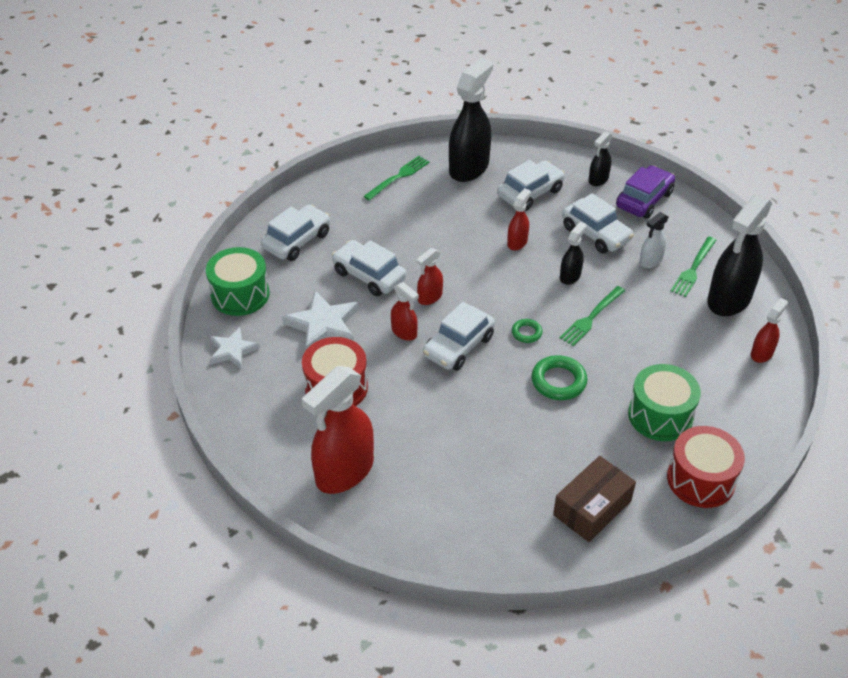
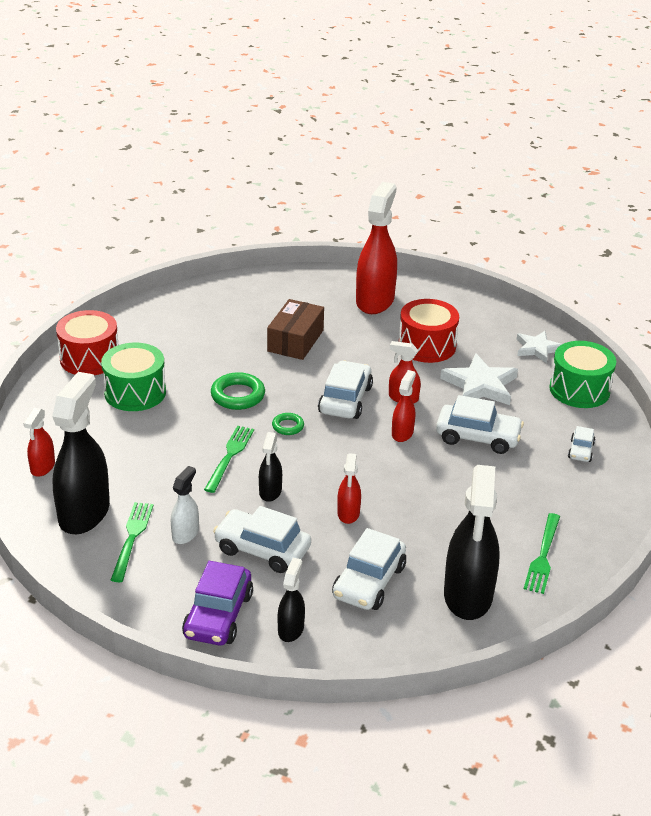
camera: 155 degrees right, 10 degrees down
(297, 240) = (580, 451): white car -> white car, size x0.53
(592, 508) = (174, 323): brown box -> brown box (295, 340)

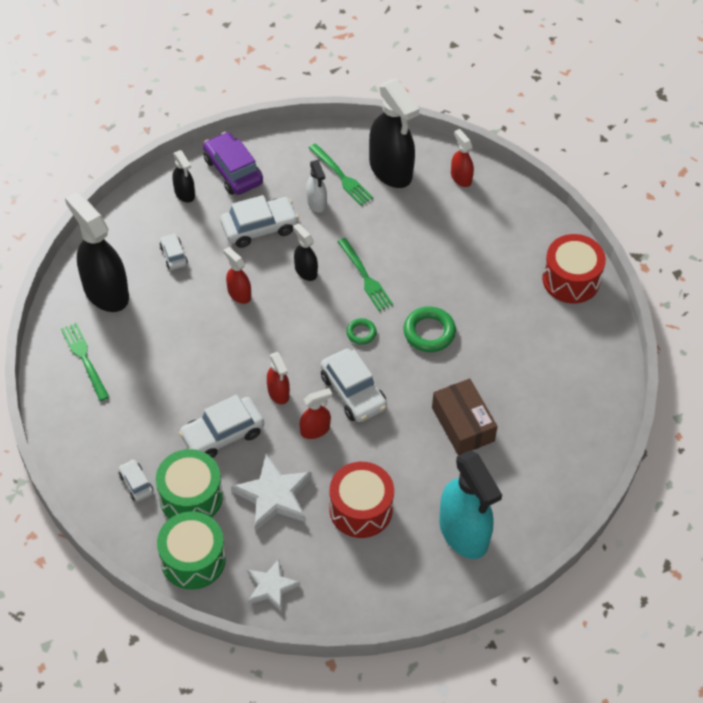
camera: 135 degrees right, 20 degrees up
(135, 392) = (497, 277): green drum -> green drum (191, 496)
(369, 582) = (174, 255): white car -> white car, size x0.53
(375, 301) = (464, 533): red spray bottle -> turquoise spray bottle

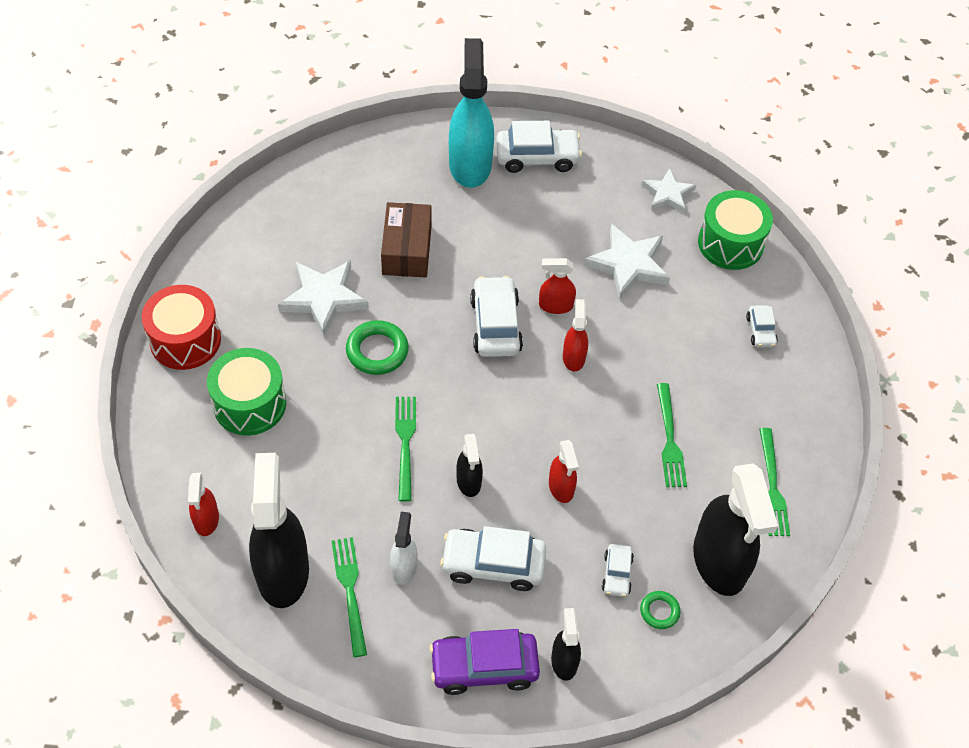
camera: 155 degrees left, 0 degrees up
(175, 360) = (670, 440): none -> green fork
(191, 496) = (710, 296): green drum -> green drum (249, 404)
(222, 434) = (652, 341): white car -> white car (537, 157)
(233, 171) = (484, 667): purple car -> purple car turned 90 degrees clockwise
(361, 333) = (450, 381): green ring -> green ring (659, 611)
(361, 509) = (551, 220): red drum -> none
(497, 354) = (324, 298): none -> white star

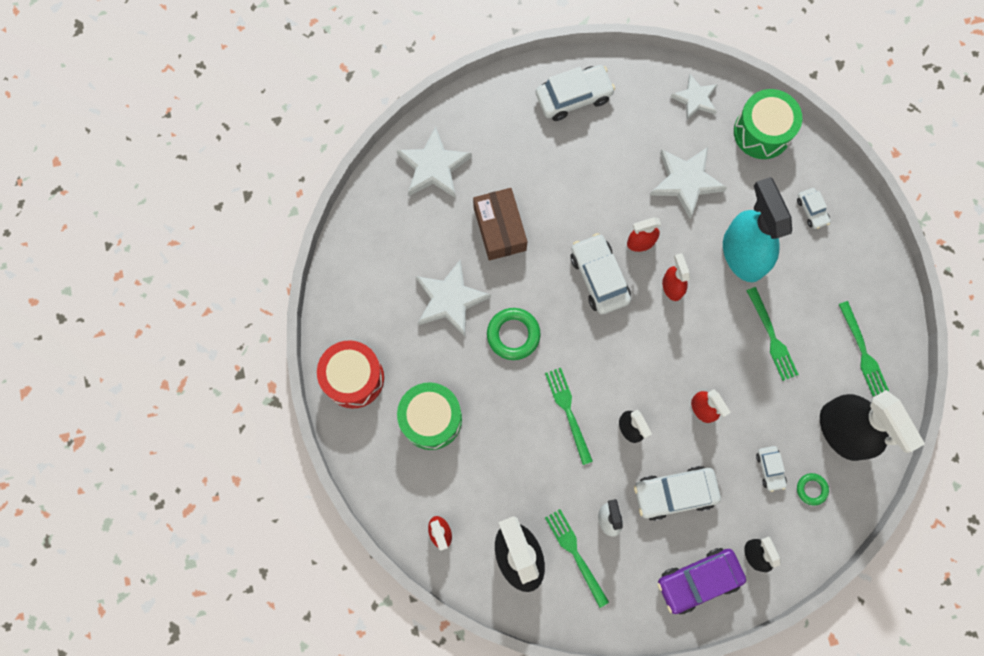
camera: 15 degrees left, 20 degrees up
(362, 176) = (434, 167): none -> white star
(470, 164) = (520, 124): turquoise spray bottle -> turquoise spray bottle (743, 254)

